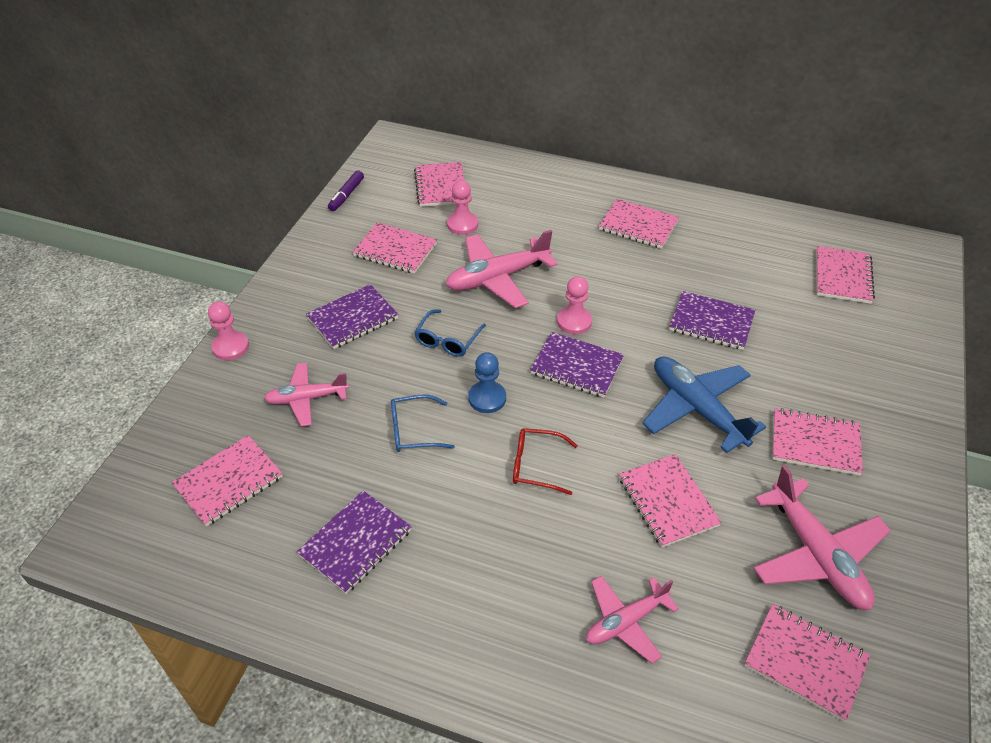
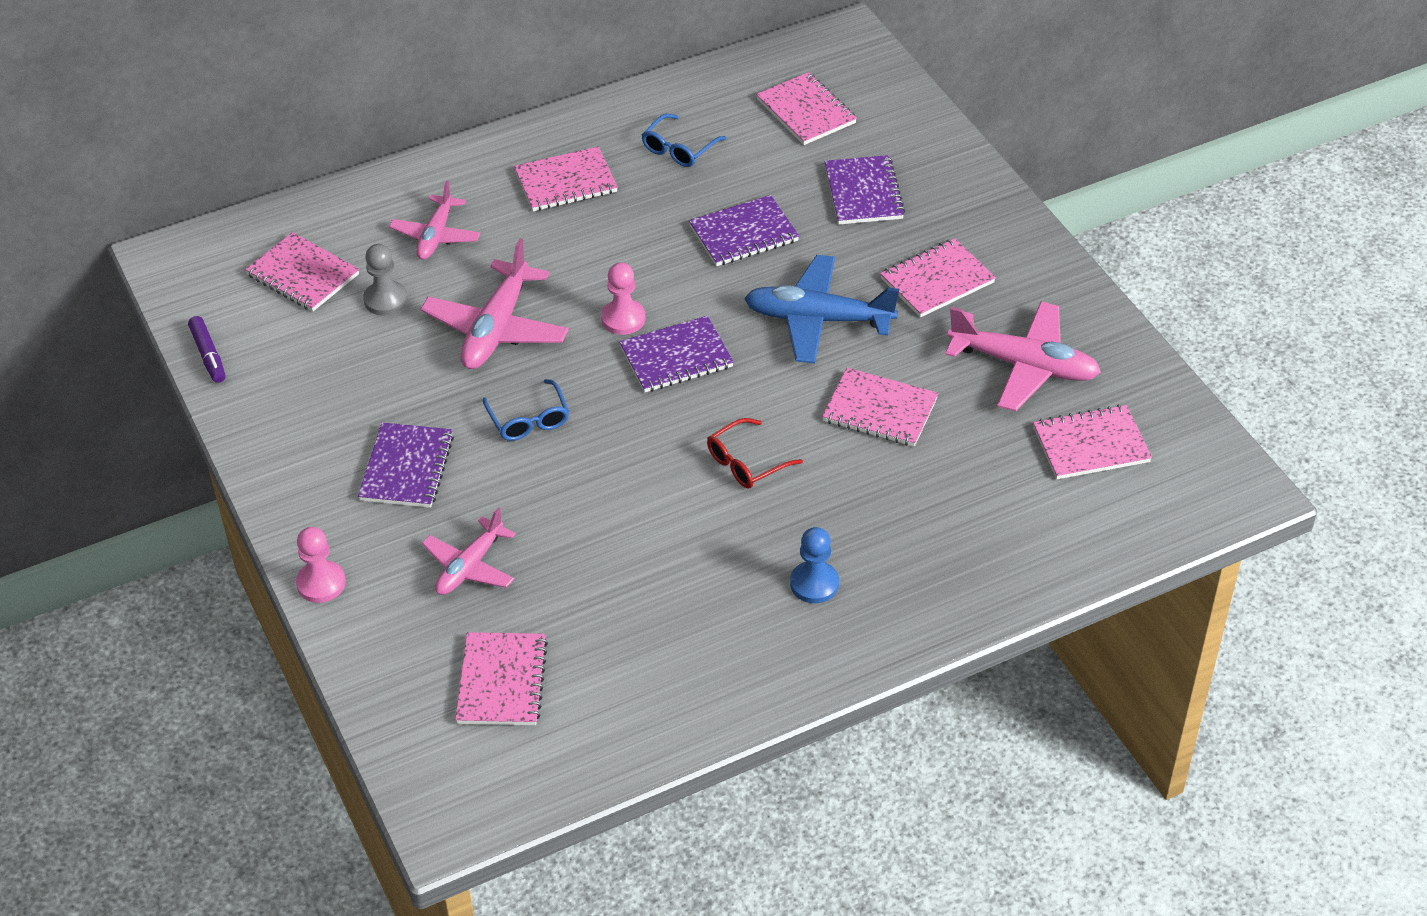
camera: 45 degrees left, 0 degrees up
(355, 543) = (679, 633): purple notebook -> purple notebook (863, 193)
(395, 250) = (352, 374): pink notebook -> none
(414, 430) = (606, 516): blue glasses -> blue glasses (679, 149)
(462, 224) = (385, 300): pink pawn -> grey pawn
(487, 398) = (634, 442): blue pawn -> blue pawn (814, 584)
(626, 622) = (948, 517): pink plane -> pink plane (436, 236)

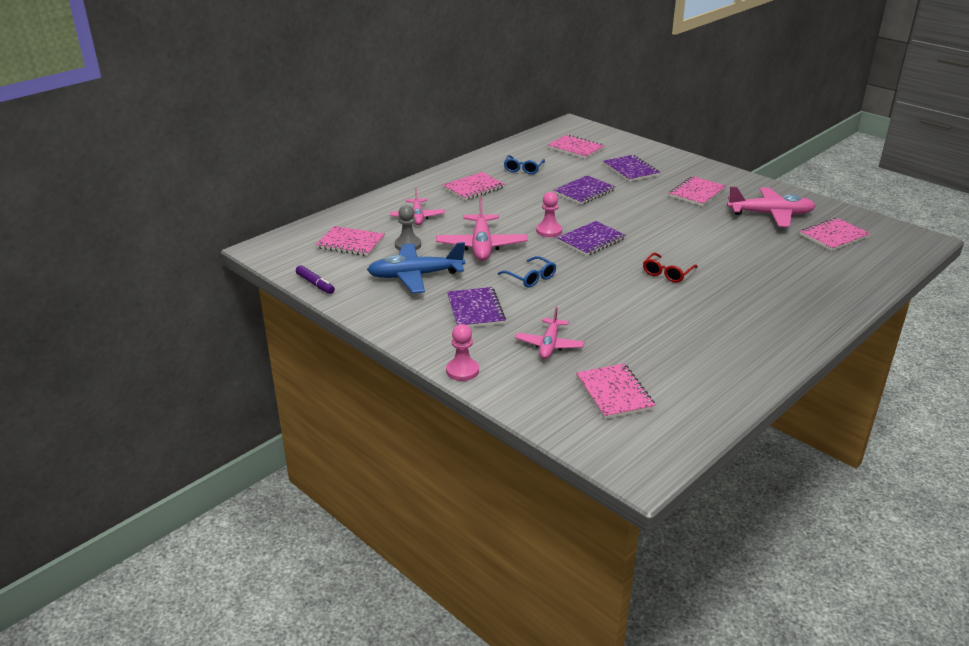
camera: 20 degrees left, 15 degrees down
(814, 584) = (752, 314): blue pawn -> none
(818, 319) = (651, 215): blue plane -> blue plane (415, 276)
(880, 410) = (716, 242): pink notebook -> none

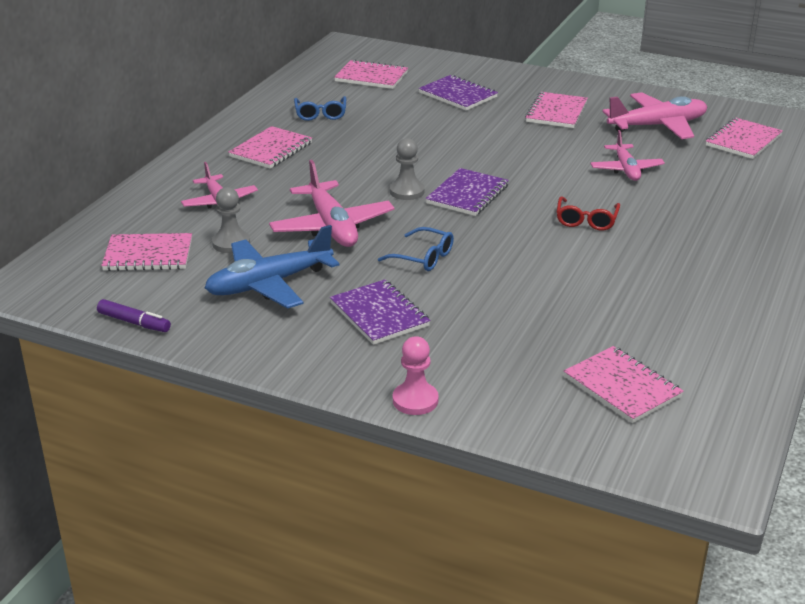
camera: 20 degrees left, 0 degrees up
(549, 231) = (407, 191): pink pawn -> grey pawn
(549, 345) = (503, 342): pink plane -> pink plane (626, 169)
(584, 192) = (418, 132): purple notebook -> none

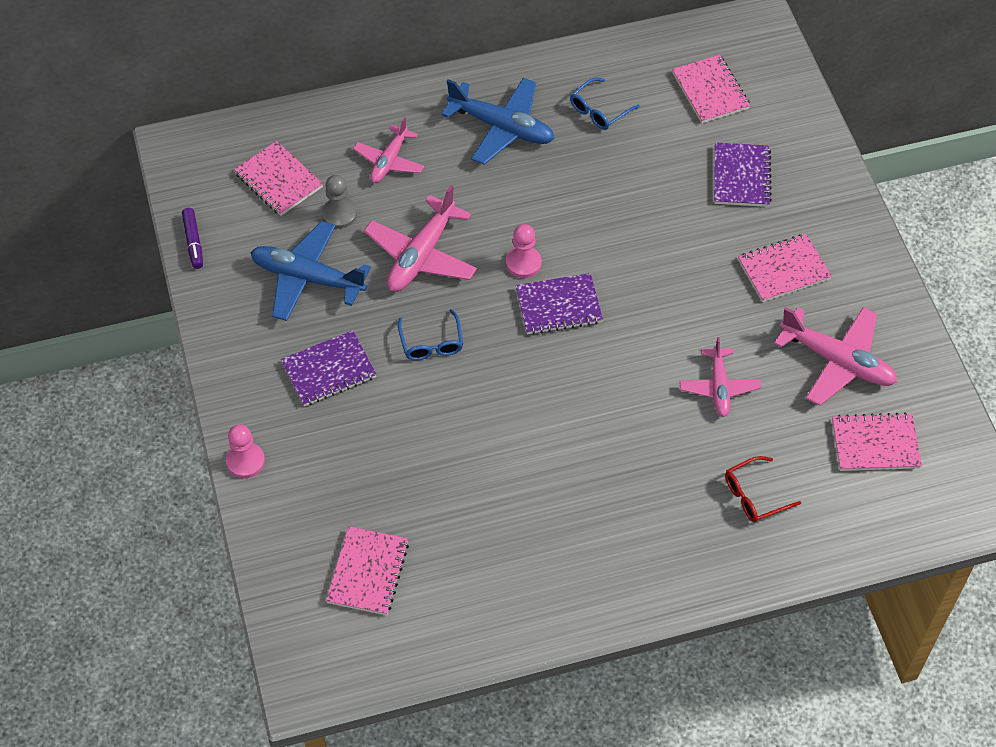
camera: 50 degrees right, 25 degrees up
(271, 150) = (502, 127): pink notebook -> blue plane
(379, 314) = (329, 370): purple notebook -> purple notebook turned 45 degrees clockwise
(407, 191) = (523, 263): grey pawn -> pink pawn
(586, 220) = (595, 412): red glasses -> red glasses (754, 495)
(626, 169) = (719, 387): pink plane -> pink plane turned 45 degrees counterclockwise

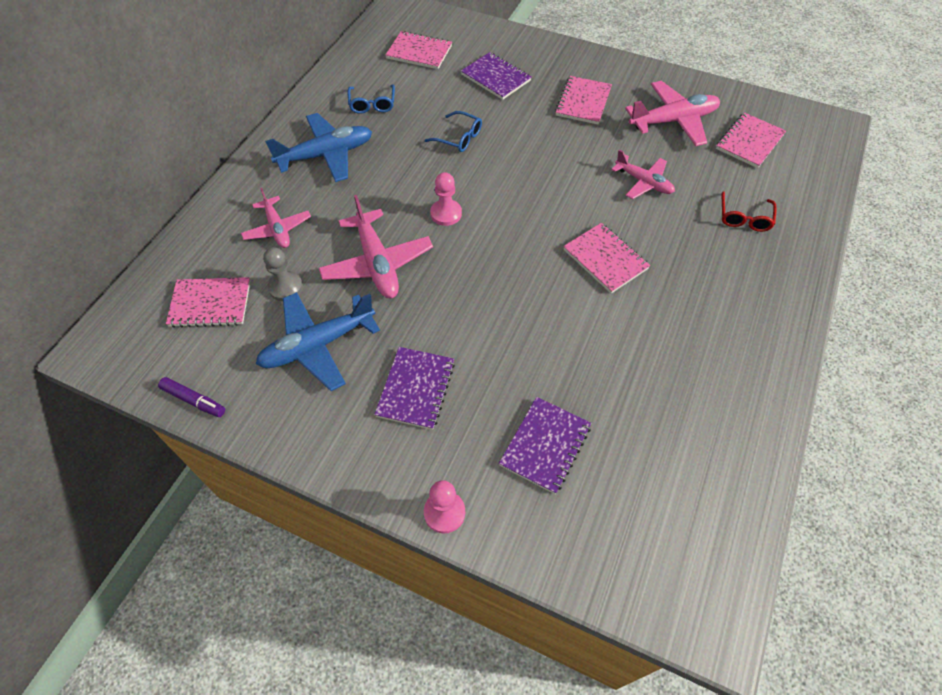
camera: 50 degrees left, 0 degrees up
(368, 572) = (632, 493): pink notebook -> pink notebook (605, 259)
(431, 343) = (458, 307): blue glasses -> blue glasses (459, 138)
(558, 306) = (500, 218): purple notebook -> purple notebook (545, 445)

